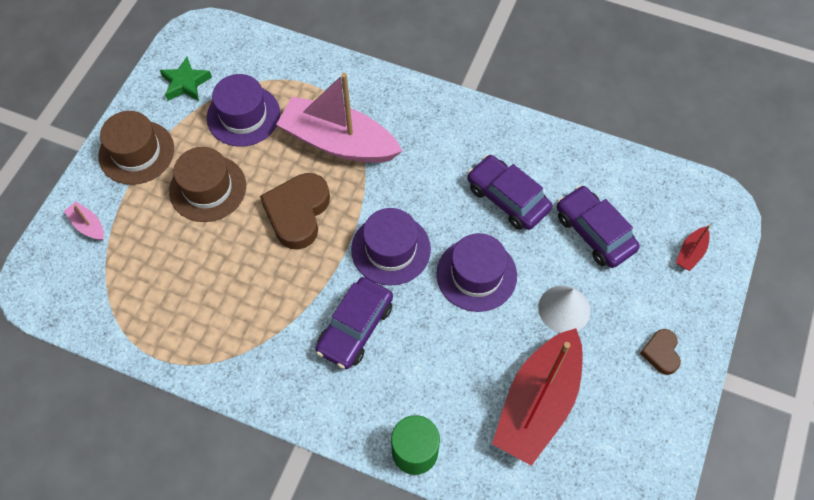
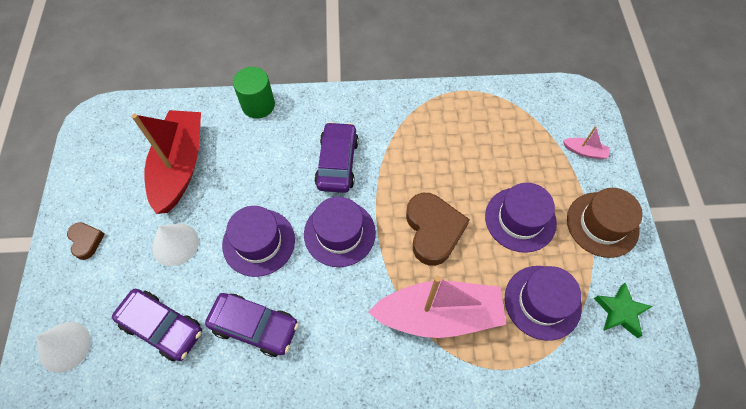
camera: 155 degrees right, 0 degrees up
(208, 188) = (520, 219): brown hat -> purple hat
(690, 252) = (64, 346): red boat -> white cone

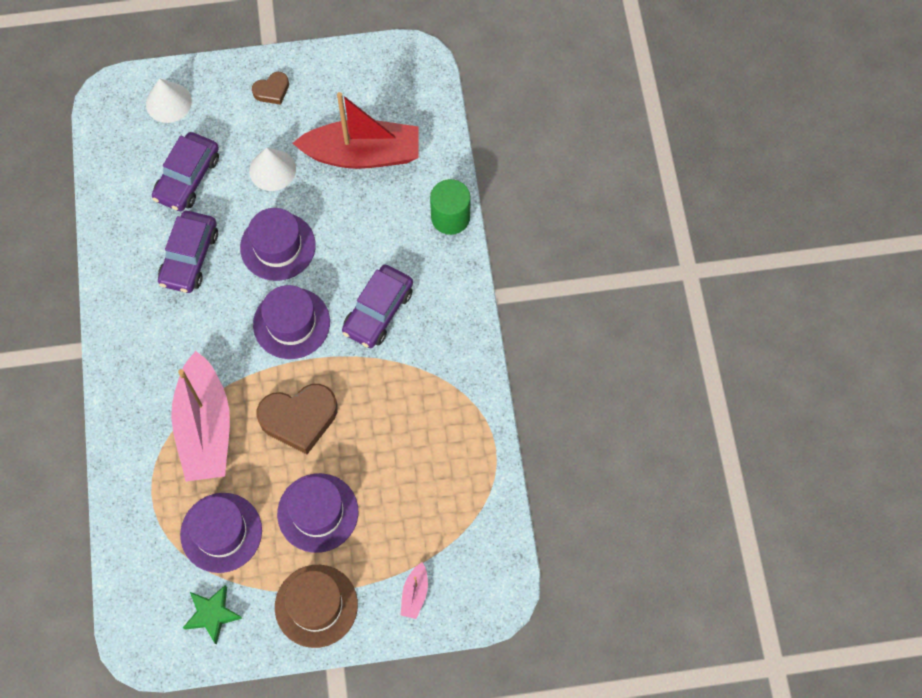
camera: 85 degrees right, 5 degrees up
(337, 163) = (378, 311): purple car -> purple car turned 120 degrees clockwise

